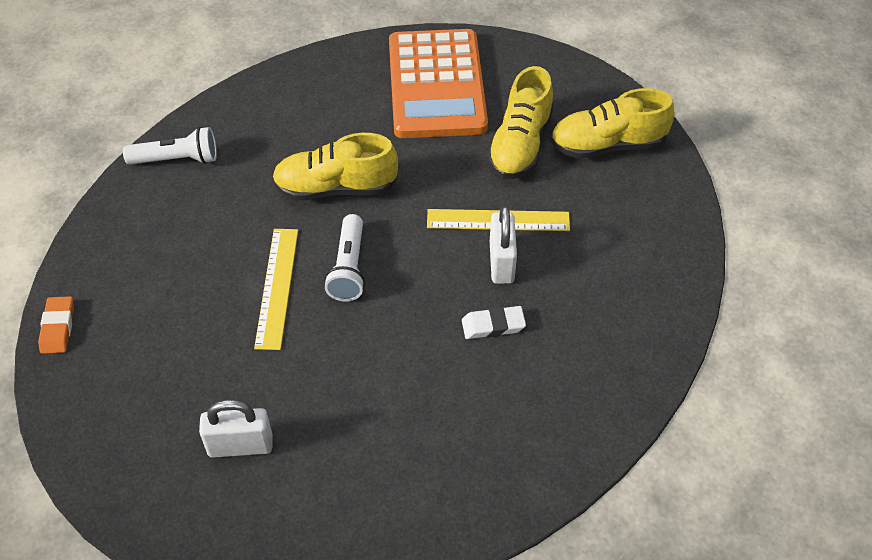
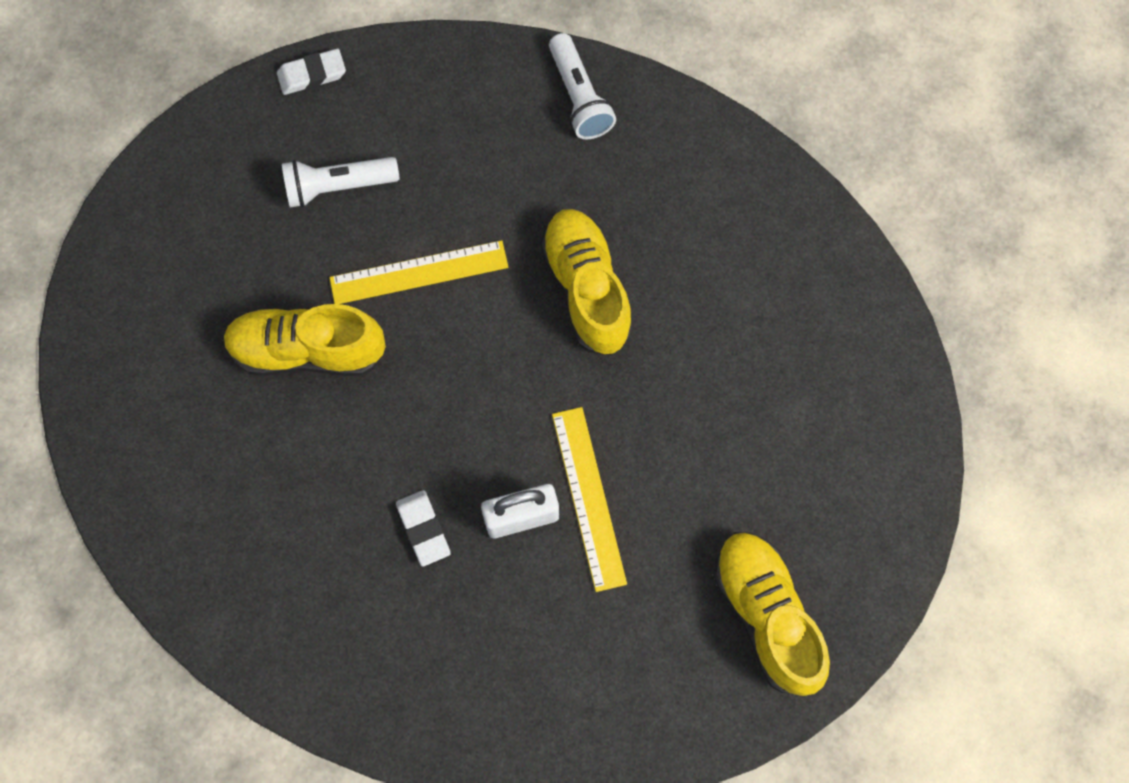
camera: 75 degrees right, 20 degrees up
(58, 327) = (312, 75): orange eraser -> white eraser
(240, 446) = (208, 305): white padlock -> none
(349, 268) = (467, 342): white flashlight -> white flashlight (338, 186)
(436, 85) = (808, 360): orange calculator -> none
(520, 145) = (728, 496): yellow shoe -> yellow shoe (308, 351)

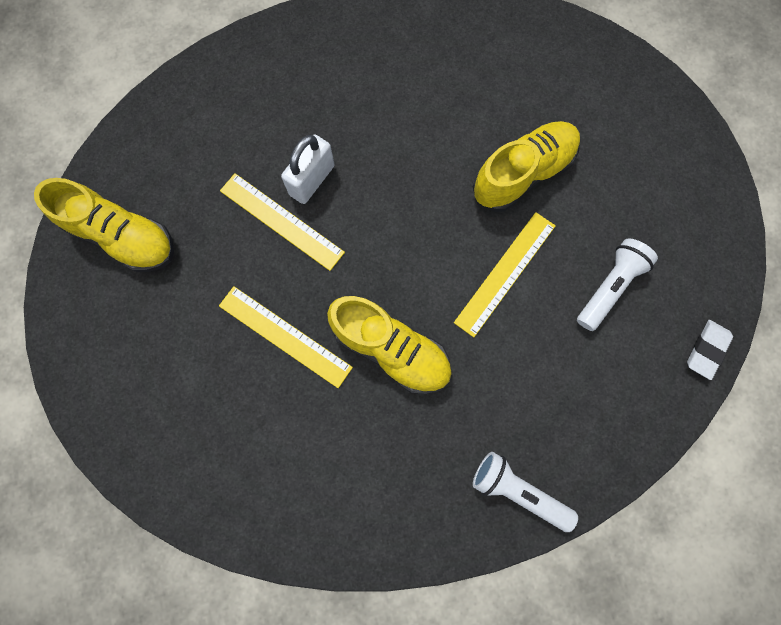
camera: 140 degrees right, 5 degrees up
(423, 529) = (362, 131): white eraser -> none
(676, 379) = (285, 336): none -> yellow ruler

